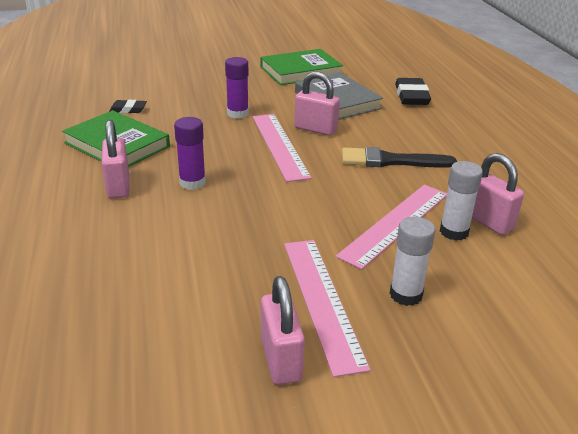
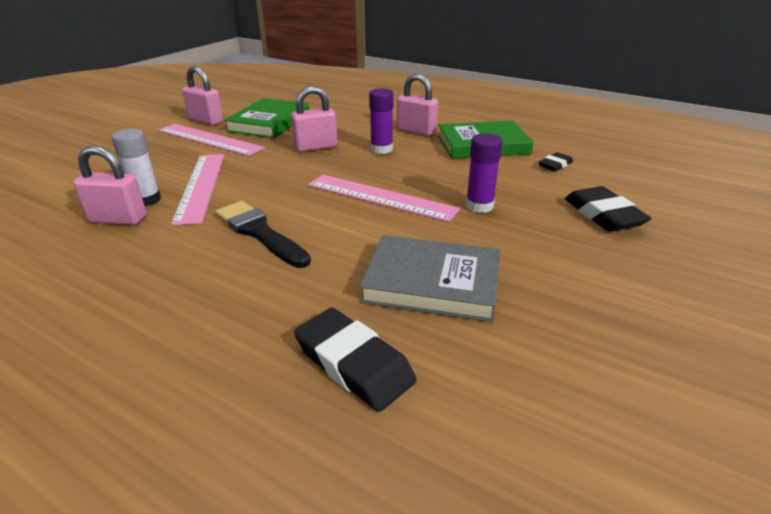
camera: 135 degrees right, 0 degrees up
(194, 83) = (603, 215): none -> black eraser
(301, 71) = (581, 313): green book -> green book (269, 122)
(315, 129) = (382, 229): pink padlock -> pink padlock (316, 147)
(390, 161) = (259, 232): black brush -> black brush turned 90 degrees counterclockwise
(406, 294) = (160, 157): white glue stick -> none

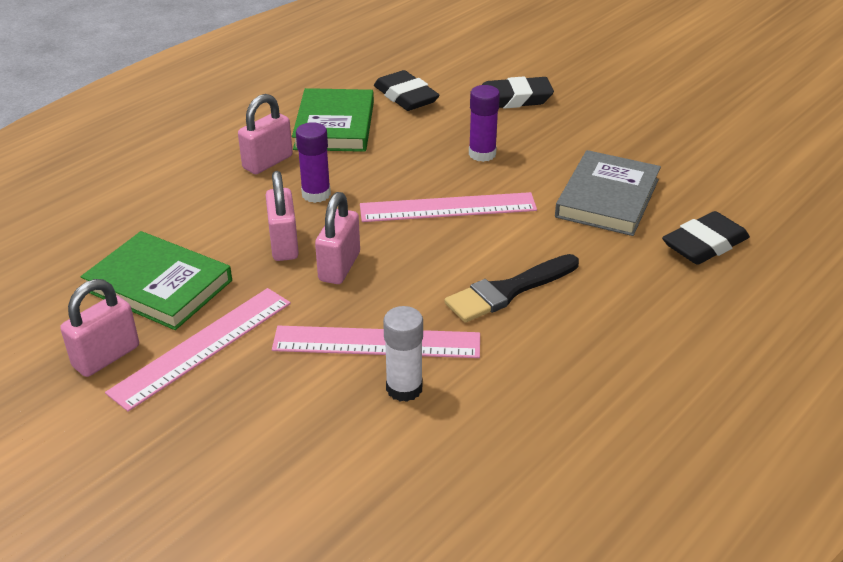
camera: 80 degrees left, 5 degrees up
(118, 219) = (453, 407): pink padlock -> pink padlock (339, 267)
(380, 197) = (448, 208): pink ruler -> pink ruler turned 45 degrees clockwise
(555, 165) = (405, 96): black eraser -> black eraser, size x1.76

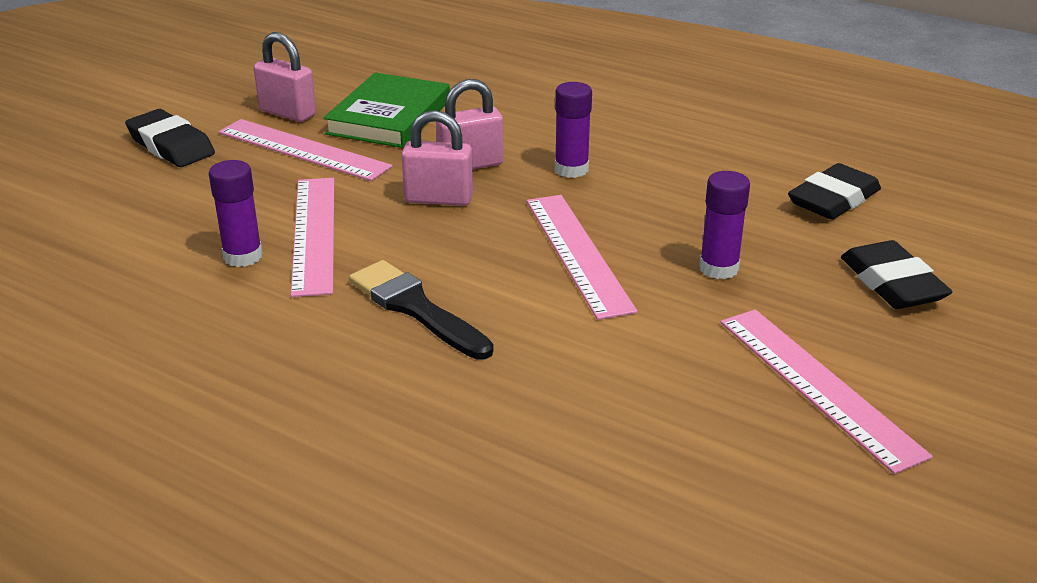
camera: 80 degrees right, 5 degrees down
(268, 162) = (623, 135): pink padlock -> none
(334, 125) = (726, 162): green book -> none
(404, 388) = (243, 256): white glue stick -> purple glue stick
(607, 198) = (655, 381): grey book -> none
(615, 144) = (817, 386): none -> pink ruler
(704, 244) = (566, 479): black eraser -> black eraser (171, 145)

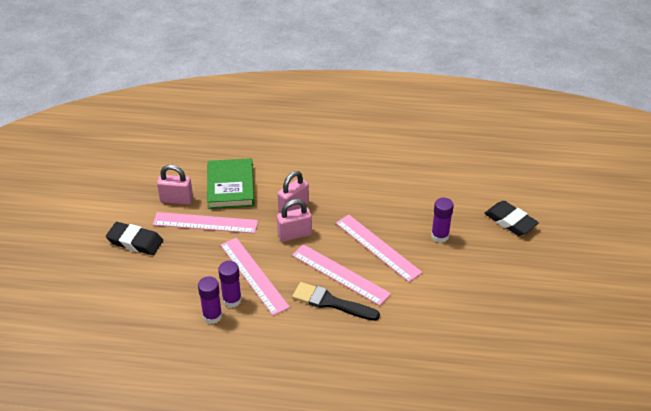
camera: 25 degrees left, 10 degrees up
(571, 169) = (342, 195): purple glue stick -> purple glue stick (212, 316)
(817, 386) = (510, 286): pink ruler -> pink ruler (340, 274)
(833, 199) = (463, 179): black eraser -> none

